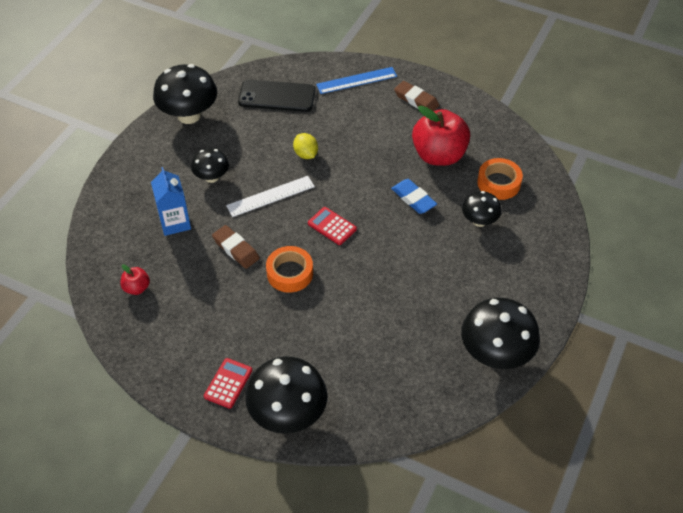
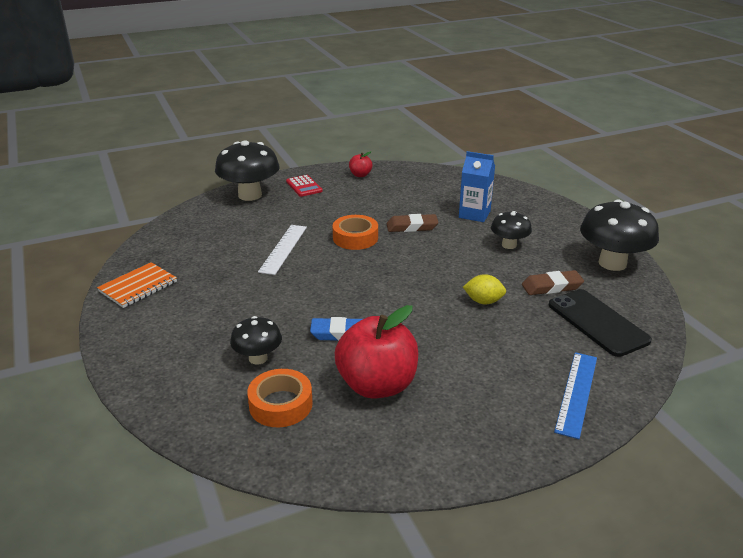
camera: 130 degrees right, 20 degrees down
(137, 288) = (428, 184): red apple -> red apple (360, 175)
(270, 196) = (450, 262): white ruler -> white ruler (283, 249)
(277, 96) = (597, 322): black phone -> black phone turned 75 degrees counterclockwise
(332, 226) = (374, 275): red calculator -> none
(416, 100) = (489, 423): brown eraser -> brown eraser (552, 287)
(495, 354) = (138, 287): black mushroom -> orange notebook

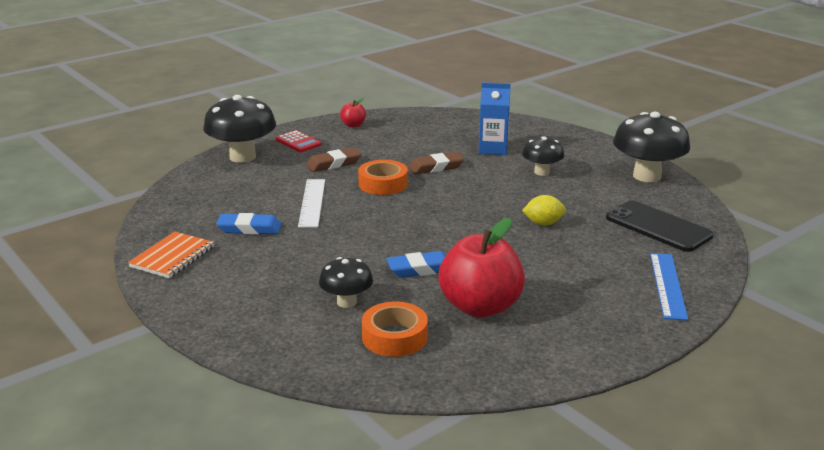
camera: 15 degrees left, 5 degrees down
(216, 267) = (249, 228): none -> blue eraser
(552, 287) = (601, 203): brown eraser -> brown eraser (333, 164)

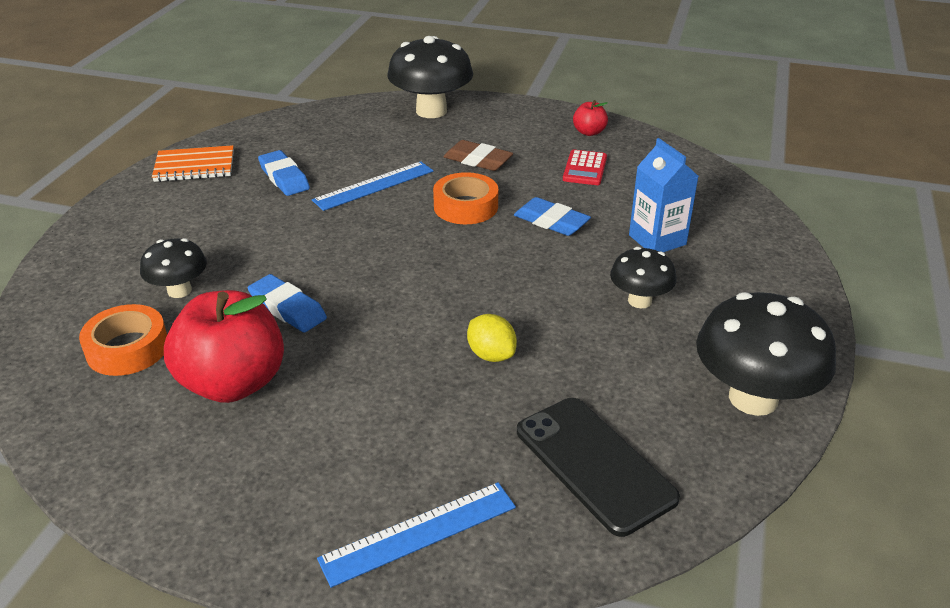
camera: 55 degrees right, 10 degrees up
(298, 142) = (503, 122): red calculator -> red calculator (585, 168)
(312, 202) = (374, 185): white ruler -> blue ruler
(436, 167) = (551, 222): brown eraser -> blue eraser
(658, 227) = (594, 464): black phone -> black phone turned 45 degrees counterclockwise

